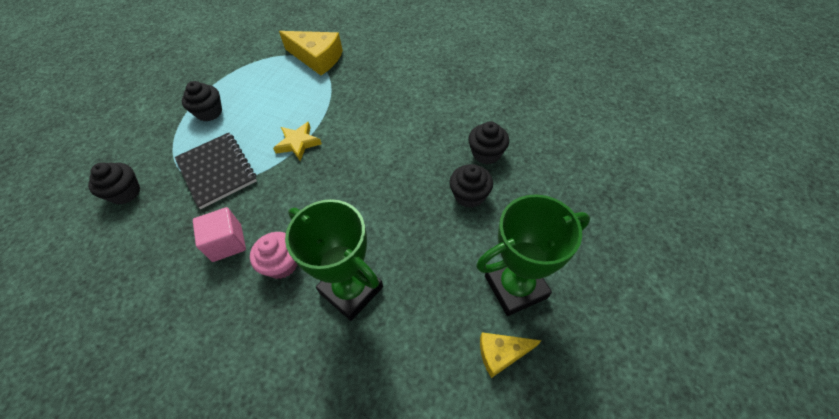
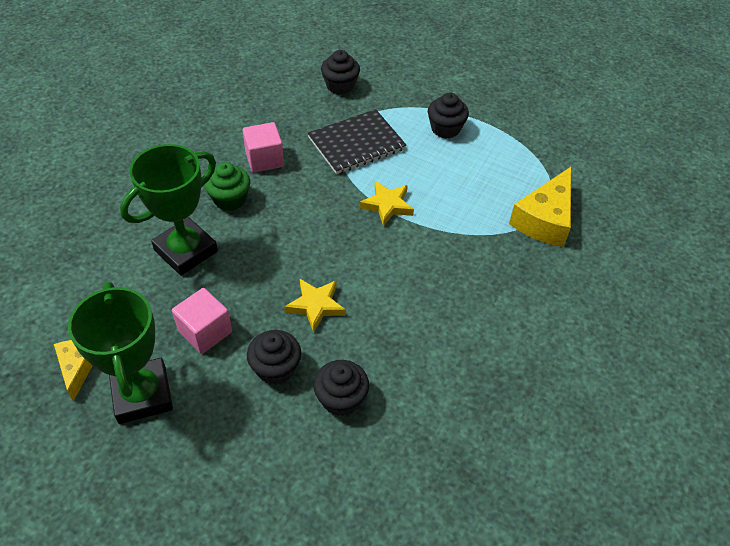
camera: 90 degrees right, 5 degrees down
(282, 264) = (230, 199): pink cupcake -> green cupcake
(406, 178) = (316, 306): none -> yellow star
(443, 252) = (205, 332): none -> pink cube

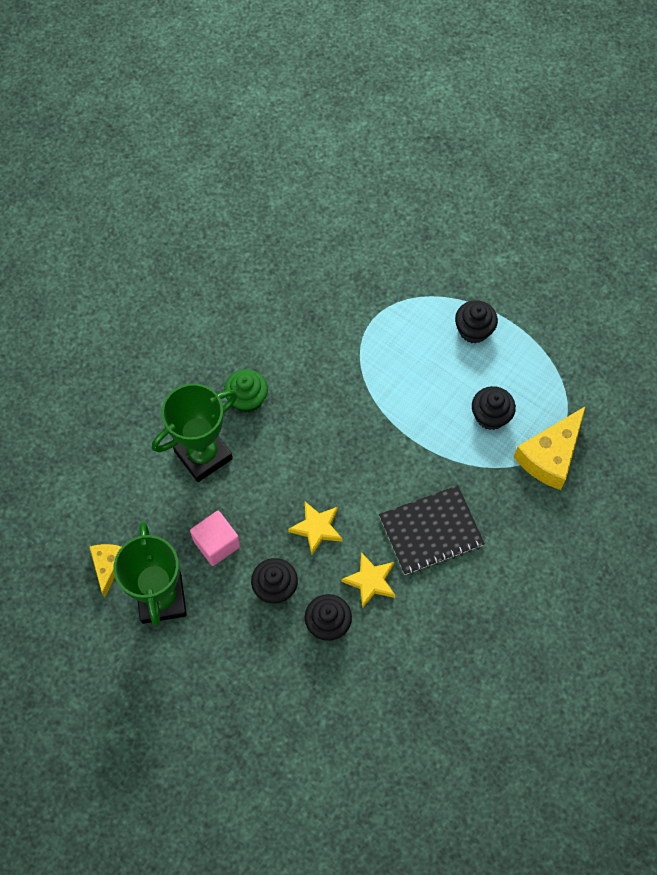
camera: 10 degrees right, 15 degrees up
(264, 159) = (284, 352): pink cube -> none
(340, 86) = (372, 260): black cupcake -> black cupcake (490, 416)
(356, 143) = (379, 341): black notebook -> black notebook (431, 531)
(387, 205) = (398, 422): yellow star -> yellow star (370, 581)

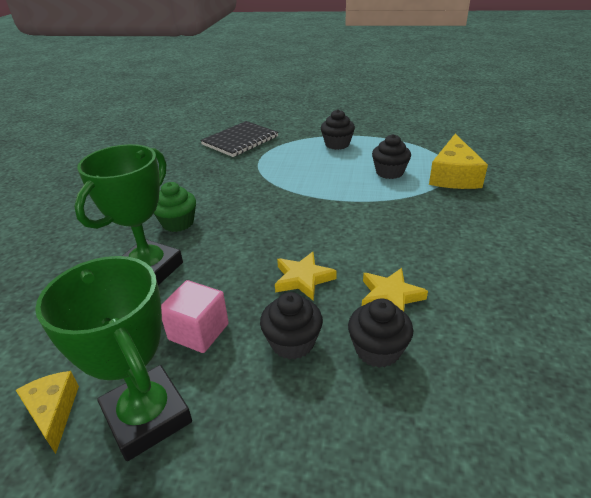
camera: 25 degrees left, 30 degrees down
(431, 531) = (411, 243): black notebook -> black notebook (240, 140)

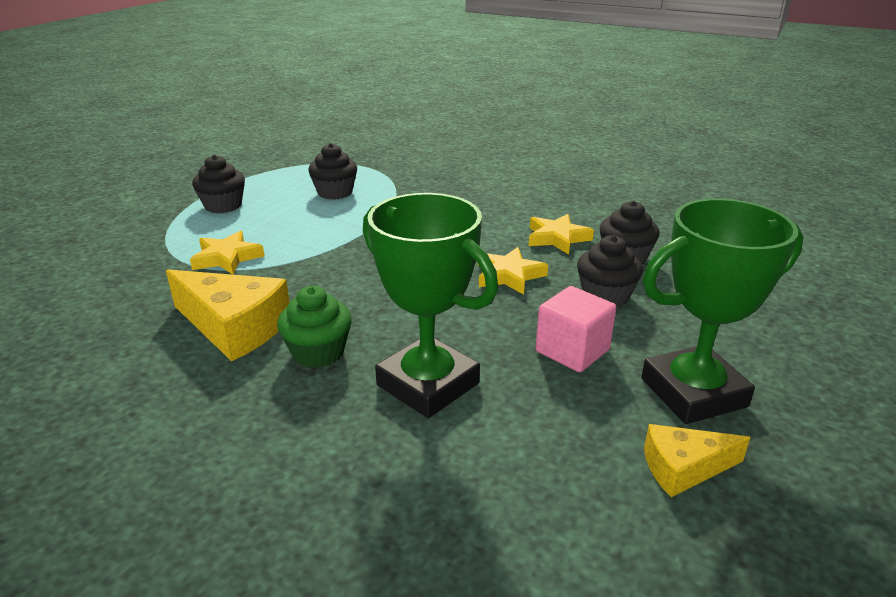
camera: 75 degrees left, 5 degrees down
(240, 140) = (99, 272): black notebook -> none
(272, 166) = (227, 258): none -> yellow star
(453, 176) = (376, 167): yellow cheese -> yellow cheese (234, 327)

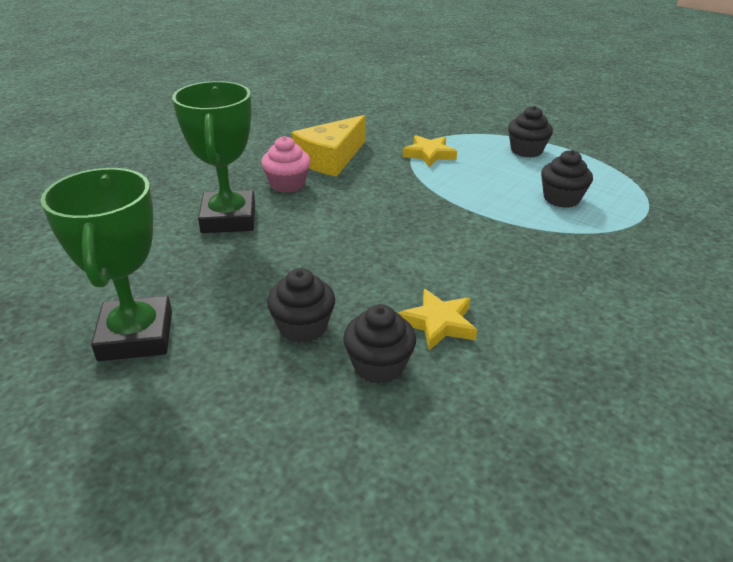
camera: 100 degrees right, 5 degrees up
(318, 352) = (287, 184): green cupcake -> pink cupcake
(428, 384) = (229, 219): green trophy -> green trophy turned 60 degrees counterclockwise
(509, 275) = (363, 275): yellow star -> none
(572, 350) = (228, 286): pink cube -> none
(683, 468) = (73, 303): yellow cheese -> none

